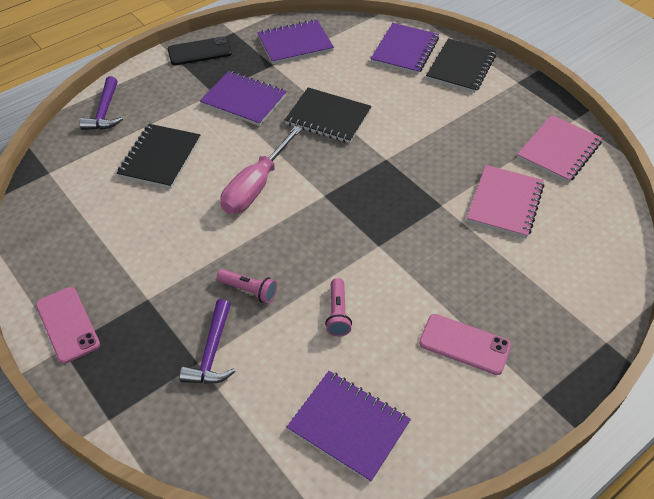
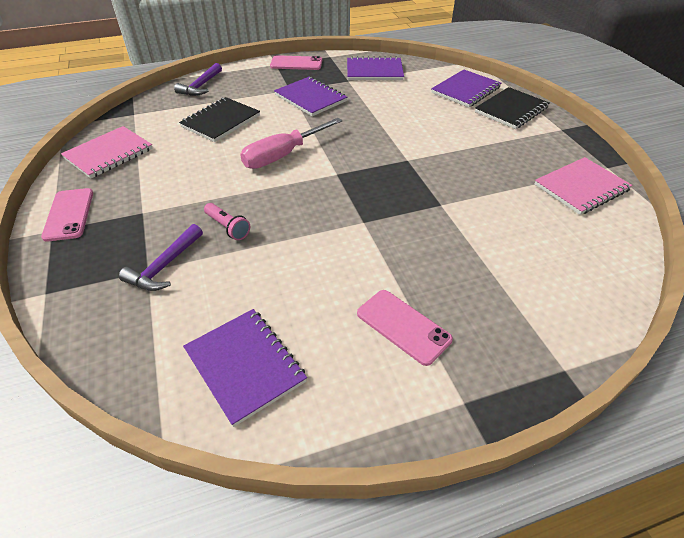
camera: 20 degrees right, 5 degrees down
(199, 51) = (296, 63): black phone -> pink phone
(328, 117) = (373, 122): black notebook -> none
(338, 314) = (294, 266): pink flashlight -> none
(505, 203) = (505, 217): pink notebook -> pink notebook (109, 154)

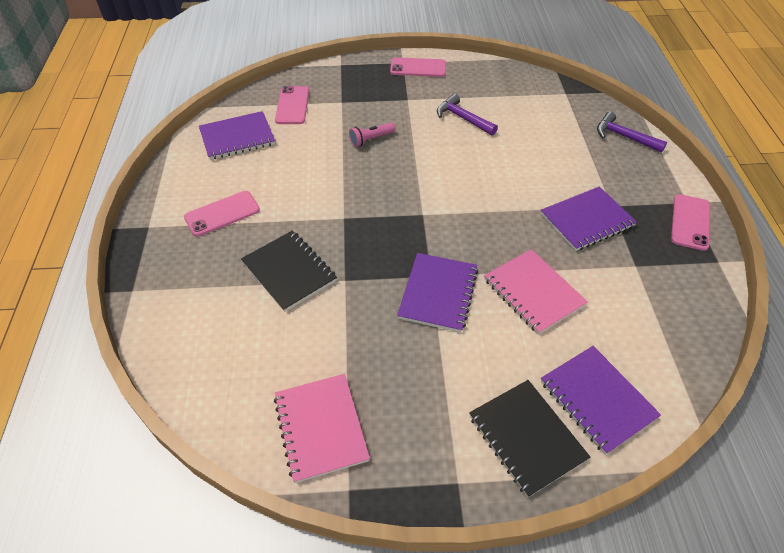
camera: 105 degrees right, 5 degrees up
(109, 154) = (496, 82): pink notebook -> pink notebook (533, 292)
(157, 322) = (292, 105): none -> pink phone
(165, 266) = (342, 109): purple hammer -> purple hammer (463, 118)
(221, 121) = (541, 146): black notebook -> black notebook (289, 272)
(282, 156) = (465, 181): pink screwdriver -> none
(374, 71) = (667, 302): purple notebook -> purple notebook (438, 293)

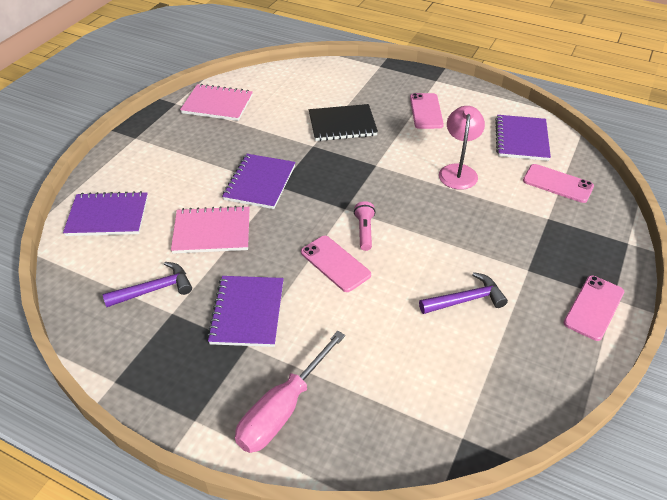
camera: 120 degrees right, 5 degrees down
(314, 162) = (458, 171): none -> pink lamp
(371, 140) = (470, 215): pink flashlight -> pink flashlight (364, 231)
(438, 293) = (260, 183): purple notebook -> purple notebook turned 60 degrees clockwise
(526, 438) = (125, 173): black notebook -> none
(624, 137) = (336, 441): purple hammer -> purple hammer (154, 289)
(633, 166) = (282, 410): none -> pink screwdriver
(690, 222) = (171, 398): pink phone -> pink phone (335, 263)

